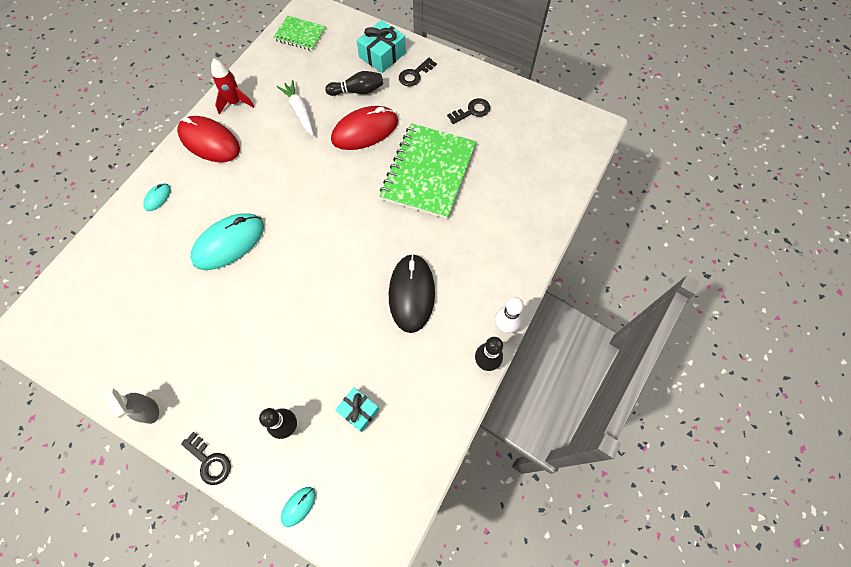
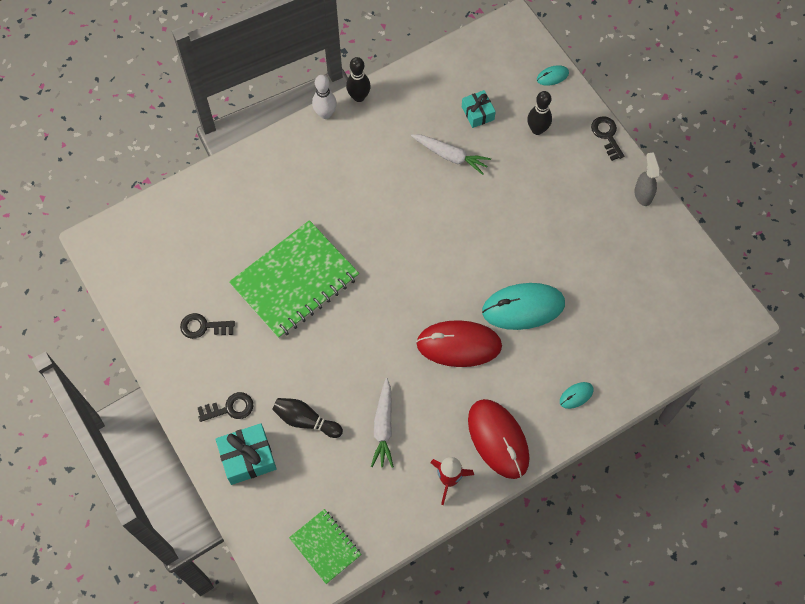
camera: 150 degrees left, 0 degrees up
(361, 348) = (450, 156): none -> white carrot
(365, 131) = (328, 363): red mouse -> red mouse (459, 345)
(411, 293) = (384, 177): black mouse -> none

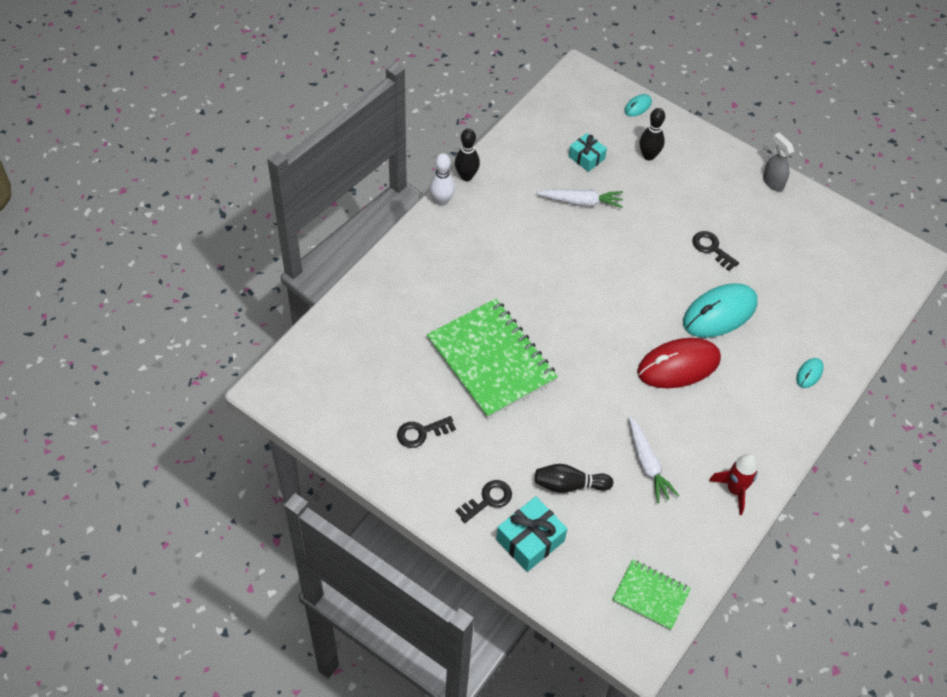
camera: 25 degrees left, 10 degrees down
(295, 281) = (491, 360): green notebook -> green notebook turned 60 degrees counterclockwise
(498, 439) = (760, 437): red mouse -> none
(606, 135) = (713, 142): black key -> black key (712, 248)

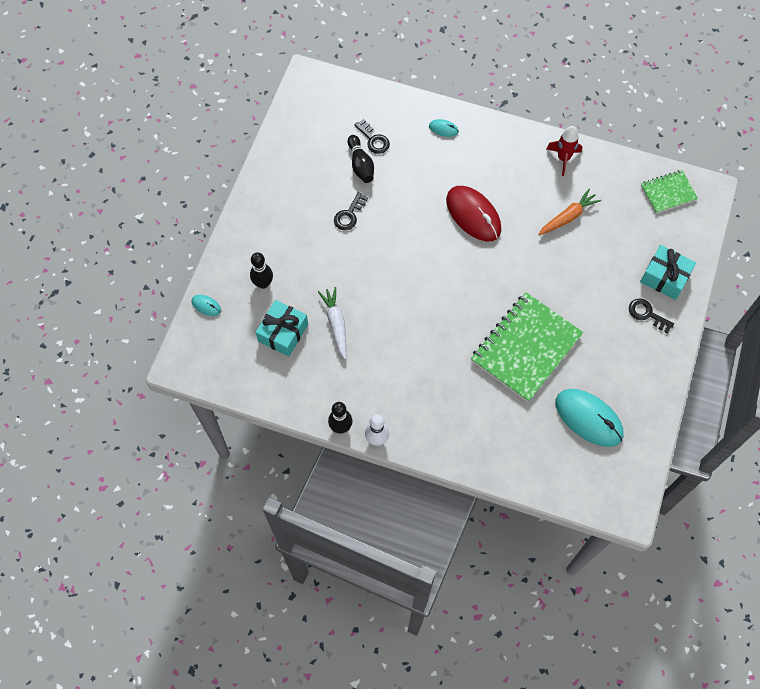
camera: 105 degrees left, 10 degrees up
(421, 432) = (613, 379): black key -> black key (373, 139)
(569, 485) = (609, 263): black bowling pin -> black bowling pin (360, 165)
(586, 157) = (283, 333): turquoise gift -> turquoise gift, size x1.54
(647, 464) = (568, 217): white carrot -> orange carrot
(650, 595) = (668, 192): green notebook -> green notebook turned 60 degrees clockwise
(719, 313) = (412, 197): turquoise mouse -> turquoise mouse (588, 418)
(772, 182) = (260, 184): grey spray bottle -> none

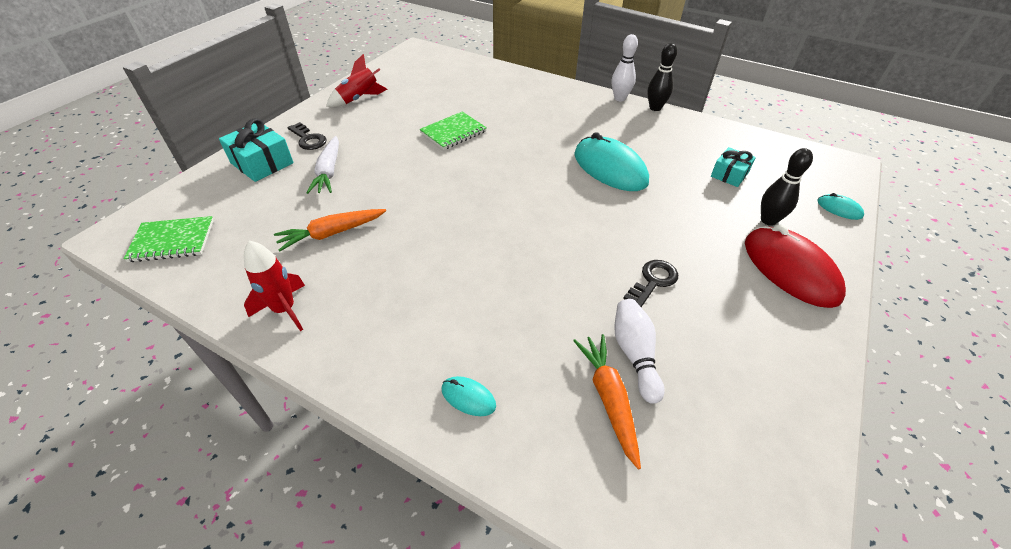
camera: 170 degrees left, 20 degrees down
(283, 333) = (729, 174): turquoise gift -> turquoise gift, size x0.65
(336, 324) = (665, 173): white carrot -> white carrot (328, 172)
(360, 165) = (634, 354): black bowling pin -> white bowling pin
(373, 139) = (608, 399): black key -> orange carrot
(473, 215) = (464, 254): red mouse -> red mouse (790, 269)
(526, 348) = (453, 132): green notebook -> green notebook, size x0.53
(588, 418) = (418, 88): turquoise mouse -> turquoise mouse (610, 168)
(637, 386) = (359, 99): none -> red rocket

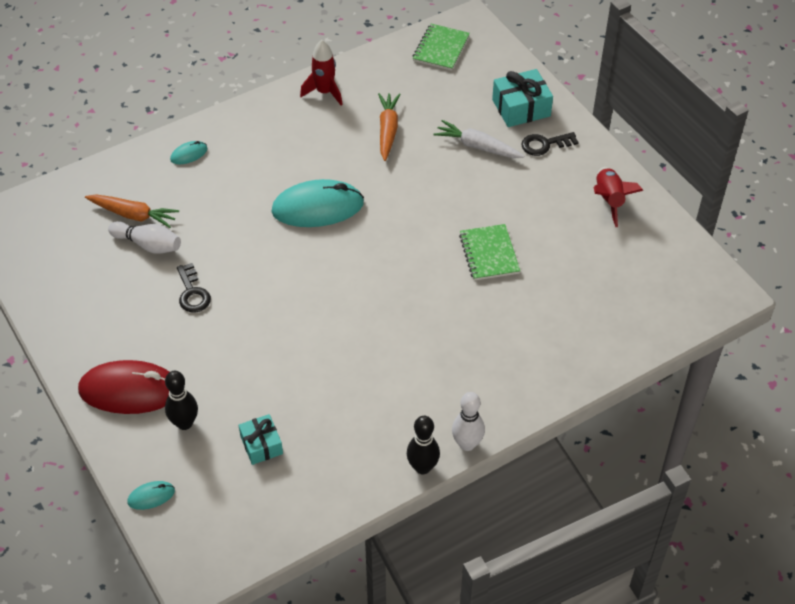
camera: 120 degrees right, 5 degrees up
(610, 168) = (342, 349): turquoise mouse -> turquoise mouse (317, 207)

